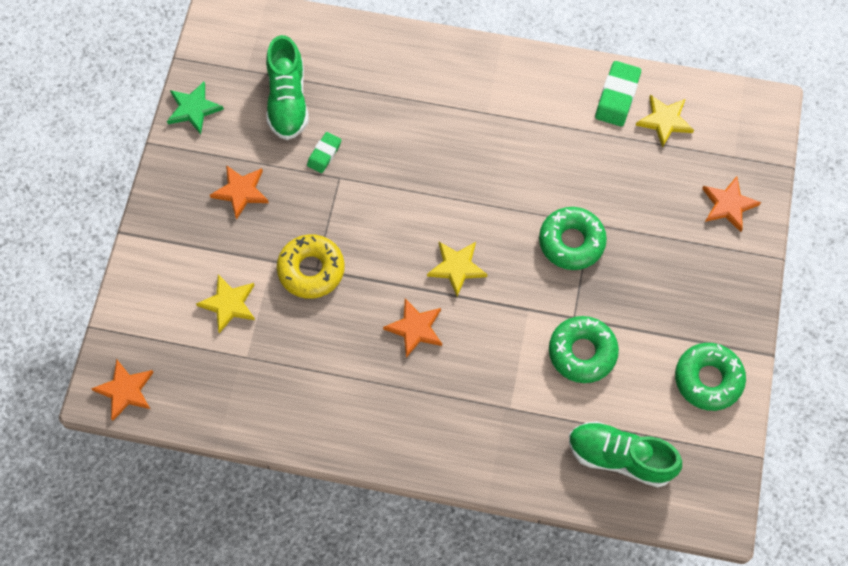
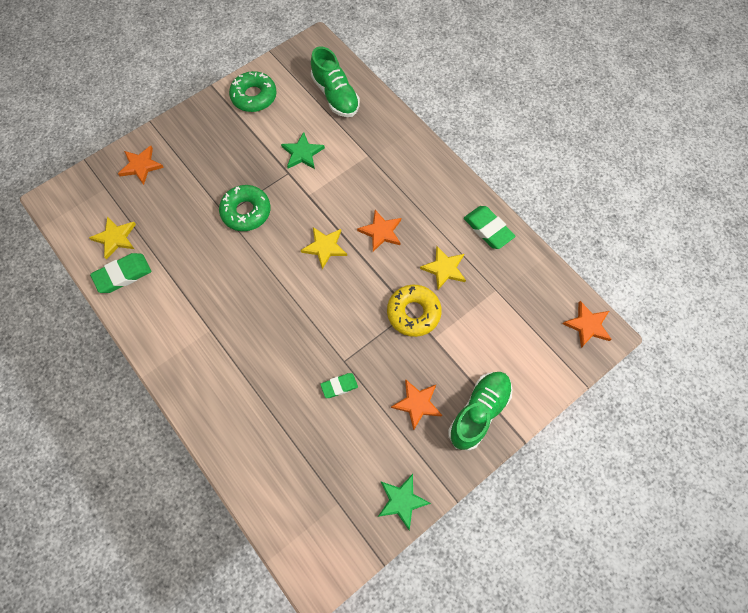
camera: 140 degrees left, 0 degrees up
(228, 304) = (483, 331): yellow star -> yellow star (444, 269)
(287, 100) = (329, 450): green shoe -> green shoe (479, 412)
(304, 420) = (488, 229): none -> green eraser
(582, 352) = (302, 153): green donut -> green star

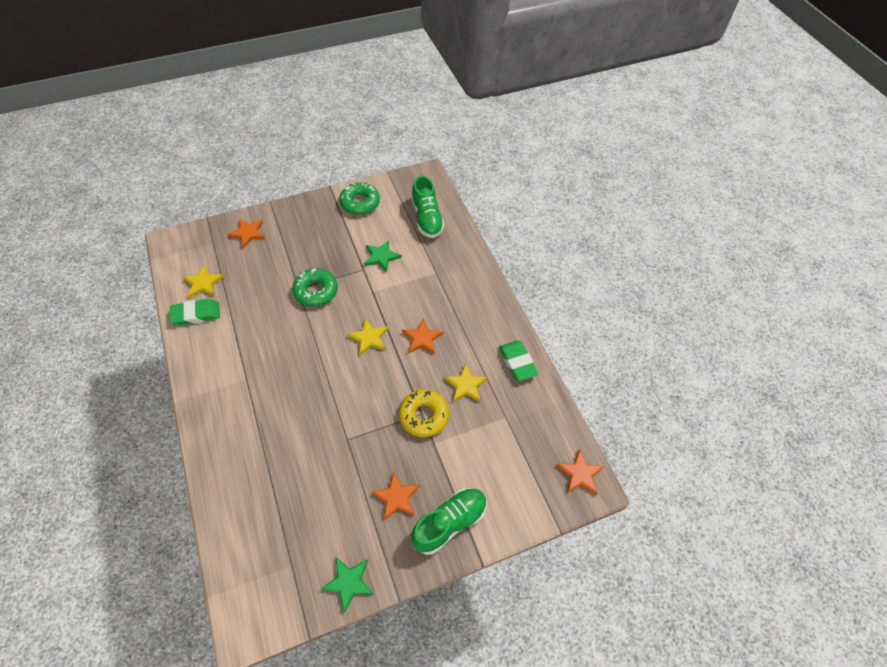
camera: 15 degrees right, 10 degrees down
(339, 386) = (334, 460): green eraser -> none

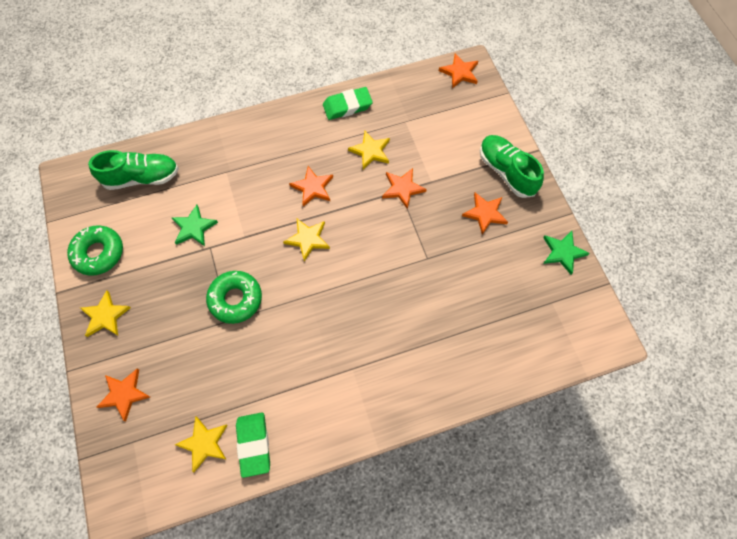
camera: 85 degrees left, 10 degrees up
(309, 214) = (105, 316): none -> yellow star
(424, 416) = (402, 188): yellow donut -> orange star

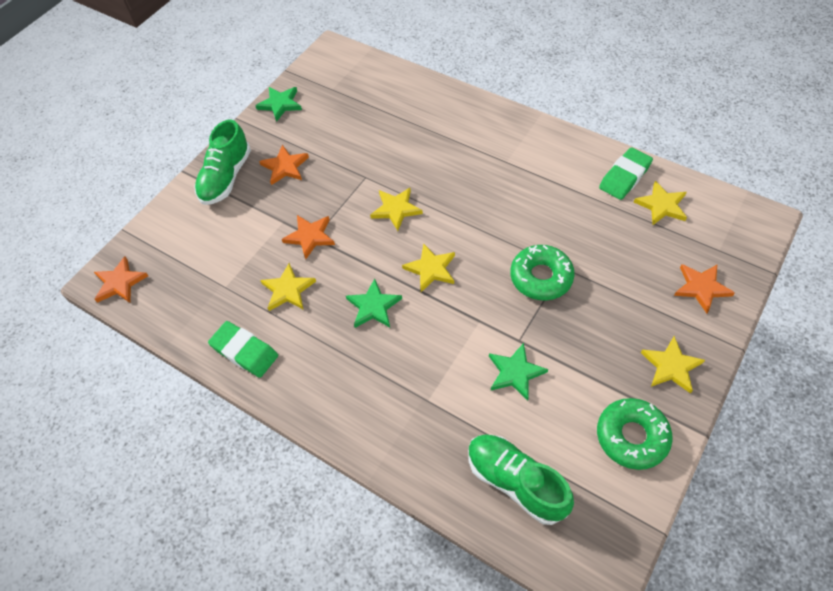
camera: 125 degrees left, 10 degrees down
(313, 187) = (373, 306): orange star -> green star
(377, 255) = (396, 209): none -> yellow star

